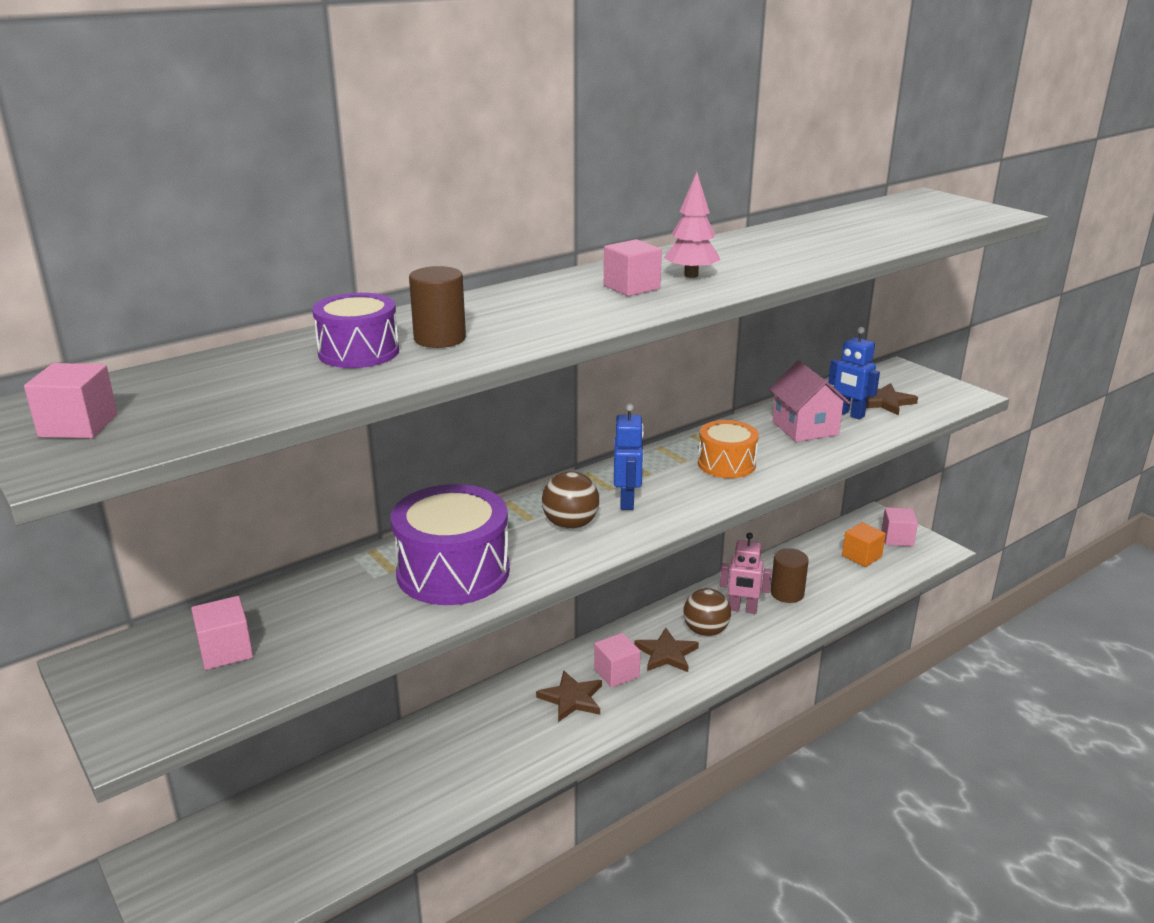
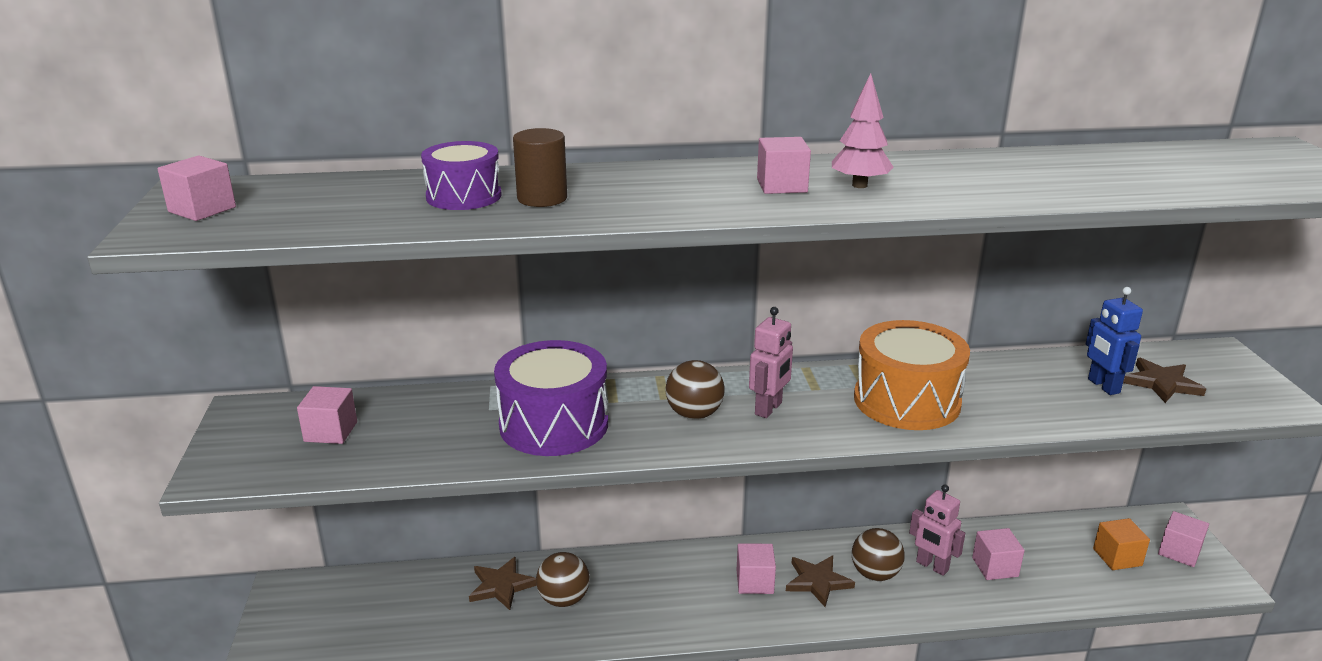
camera: 30 degrees right, 0 degrees up
(460, 753) = (564, 599): none -> brown ball
(572, 699) = (695, 590): brown star -> brown star (501, 586)
(627, 501) = (769, 409): blue robot -> pink robot
(726, 464) = (906, 401): orange drum -> orange drum, size x1.64
(787, 593) = (995, 567): brown cylinder -> pink cube
(805, 428) = (1033, 387): pink house -> none

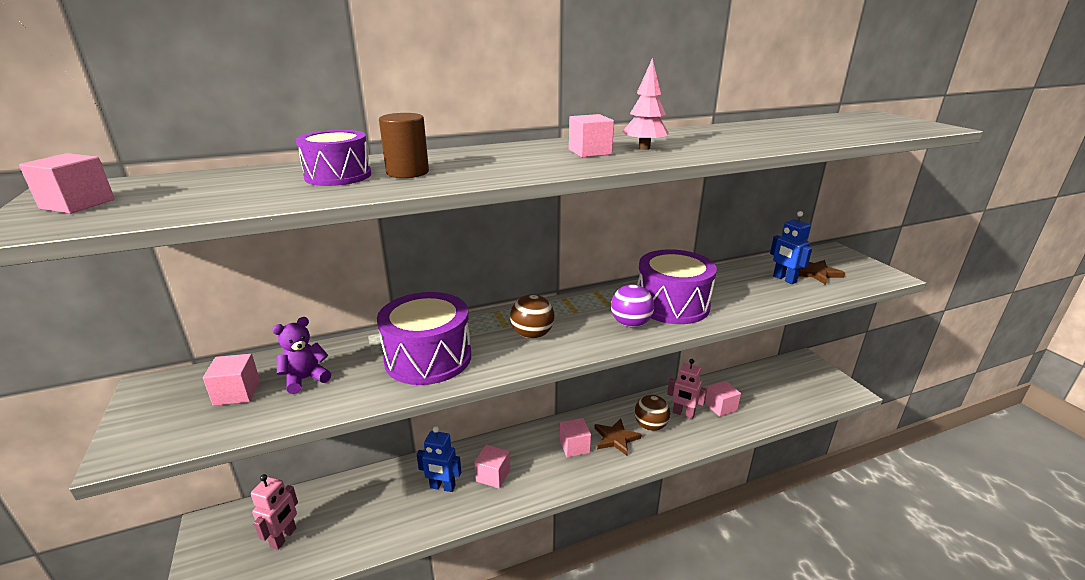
camera: 15 degrees left, 0 degrees up
(407, 427) = (305, 379): none -> purple teddy bear
(501, 586) = (392, 486): brown star -> none
(564, 599) = (442, 487): brown ball -> blue robot
(769, 409) = (583, 323): pink robot -> pink robot (284, 537)
(833, 419) = (630, 324): none -> purple ball
(906, 401) = (672, 305): orange drum -> purple drum
(1117, 557) = (787, 387): orange cube -> none
(1179, 552) = (818, 378): pink cube -> pink cube (493, 475)

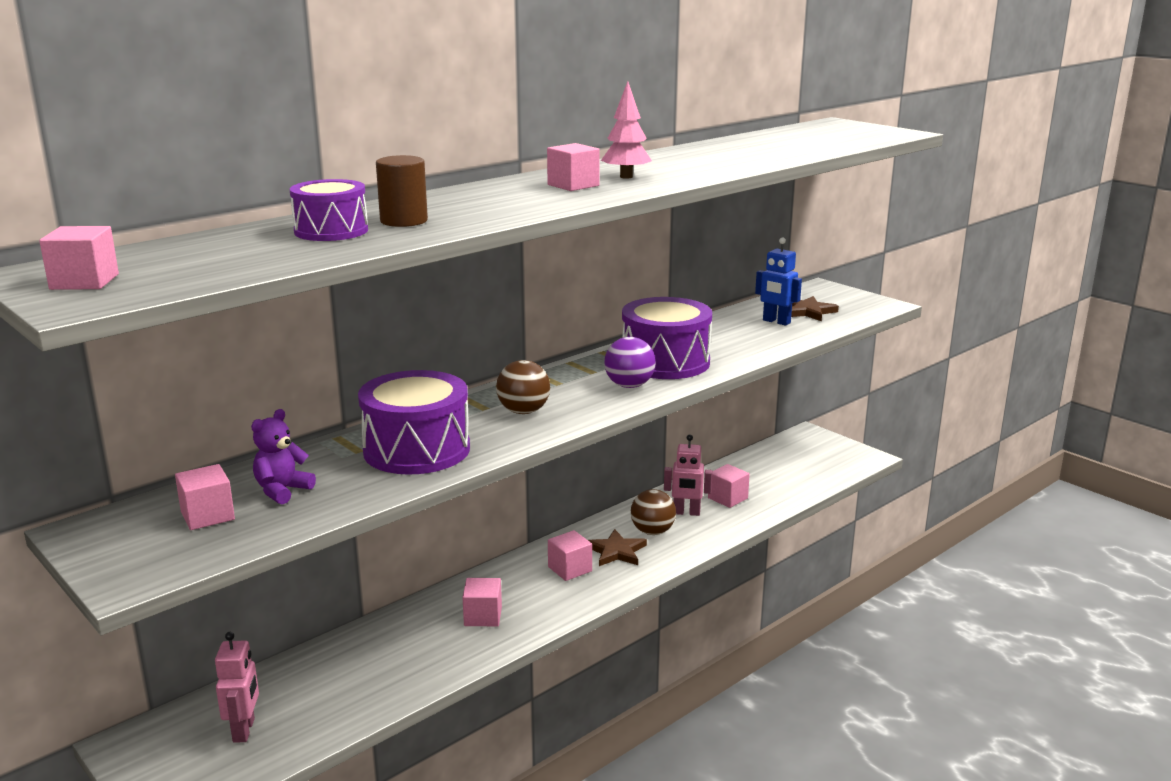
camera: 20 degrees left, 5 degrees down
(442, 487) = (424, 640): blue robot -> none

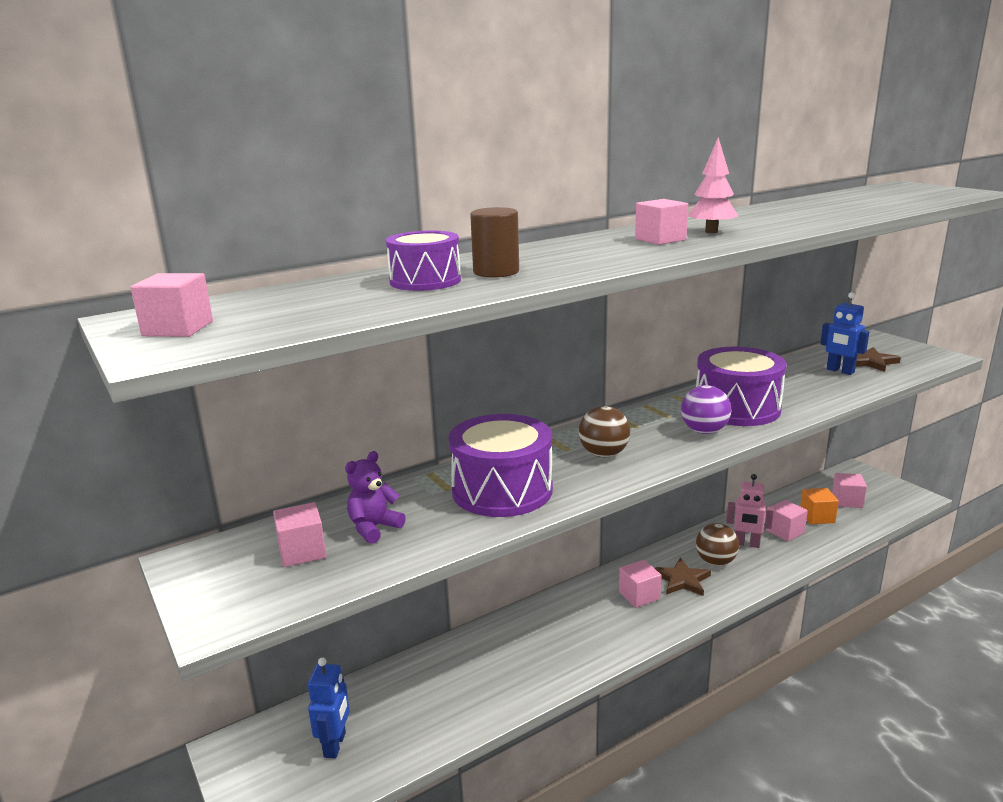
camera: 10 degrees right, 0 degrees up
(244, 730) = (335, 745): pink robot -> blue robot
(483, 616) = (558, 639): pink cube -> pink cube (847, 501)
(762, 482) = (817, 517): none -> orange cube

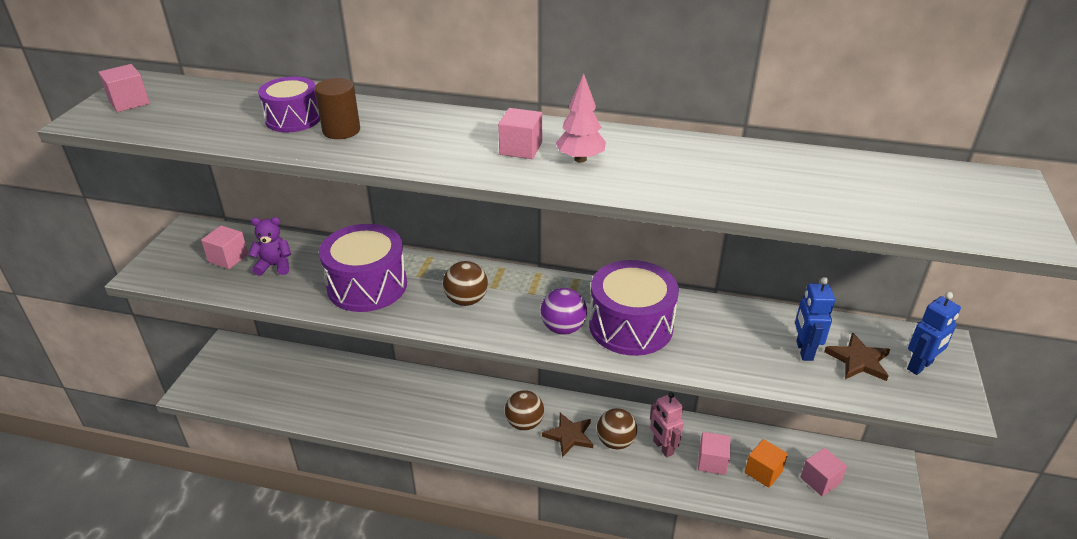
camera: 45 degrees right, 15 degrees up
(335, 745) = (261, 379): blue robot -> blue robot (920, 366)
(639, 595) = (524, 423): pink cube -> brown ball

